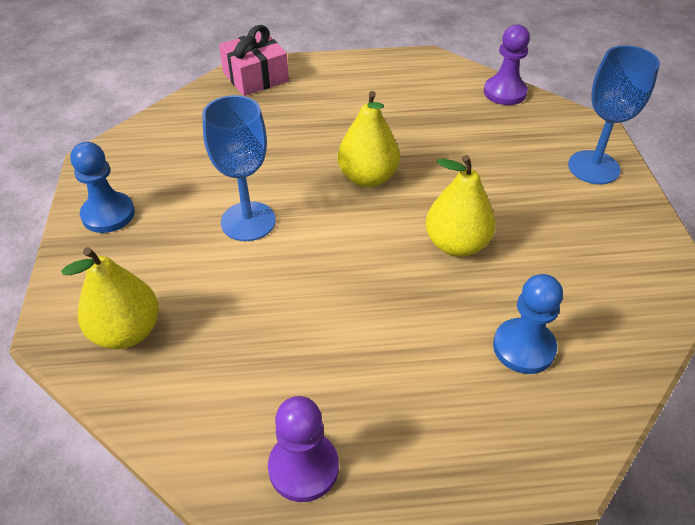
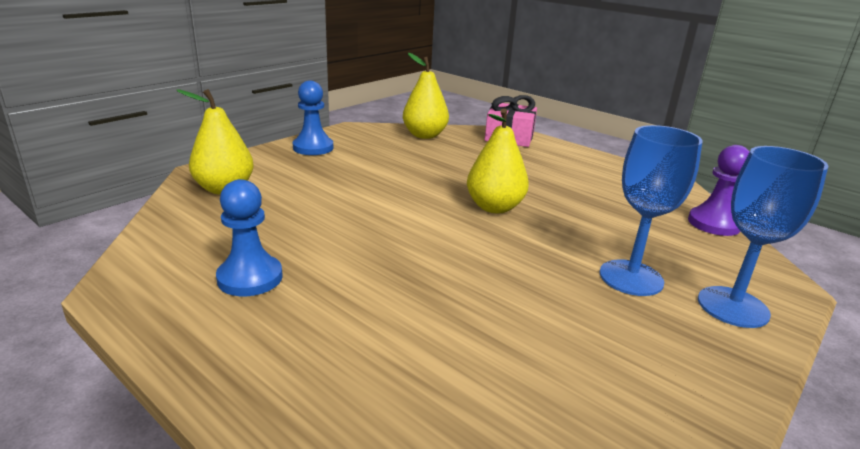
camera: 45 degrees right, 20 degrees down
(248, 221) = (375, 185): blue goblet -> blue goblet (631, 278)
(303, 467) = (167, 297): purple pawn -> none
(456, 244) = (493, 272): yellow pear -> yellow pear (424, 135)
(523, 347) = (428, 358): blue pawn -> blue pawn (250, 278)

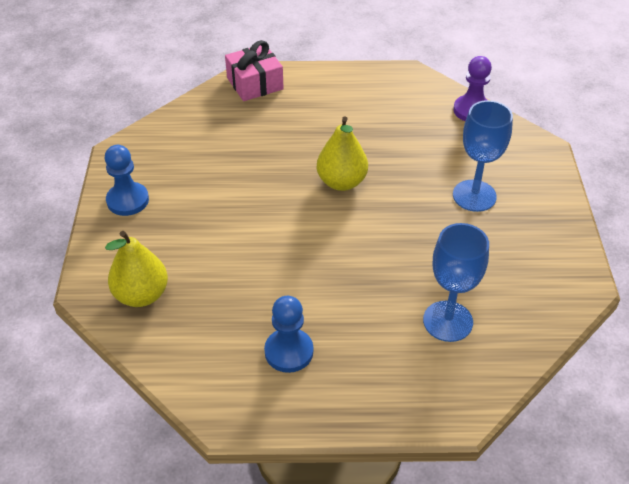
camera: 40 degrees left, 20 degrees up
(424, 135) = (190, 123): yellow pear -> none
(733, 307) = (535, 184): blue goblet -> blue goblet (447, 321)

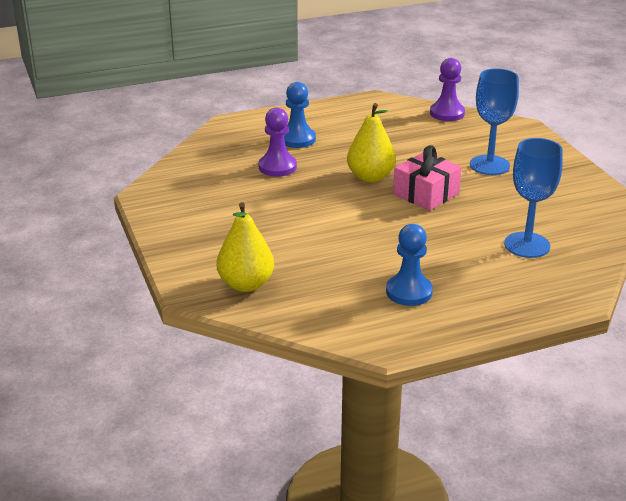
camera: 20 degrees left, 15 degrees down
(128, 200) = (181, 225): blue pawn -> blue pawn (297, 139)
(255, 83) = (241, 127): pink gift -> pink gift (426, 194)
(259, 145) = (277, 167): none -> purple pawn

